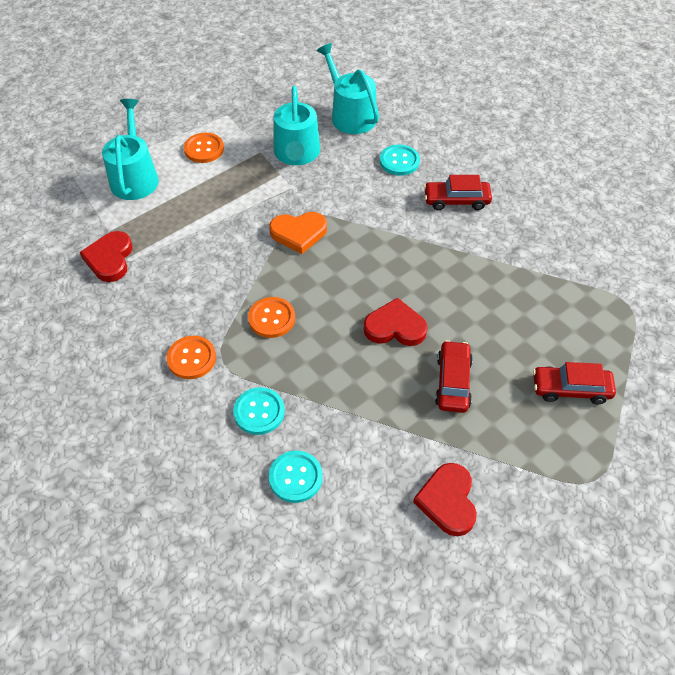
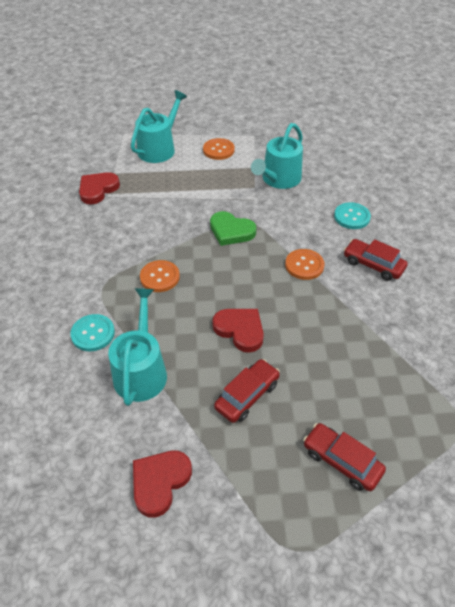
camera: 35 degrees right, 5 degrees down
(191, 358) = (86, 275): orange button -> orange button (304, 265)
(295, 477) = (73, 392): turquoise button -> none
(299, 233) = (231, 231): orange heart -> green heart
(350, 115) = (342, 170): turquoise watering can -> turquoise watering can (141, 371)

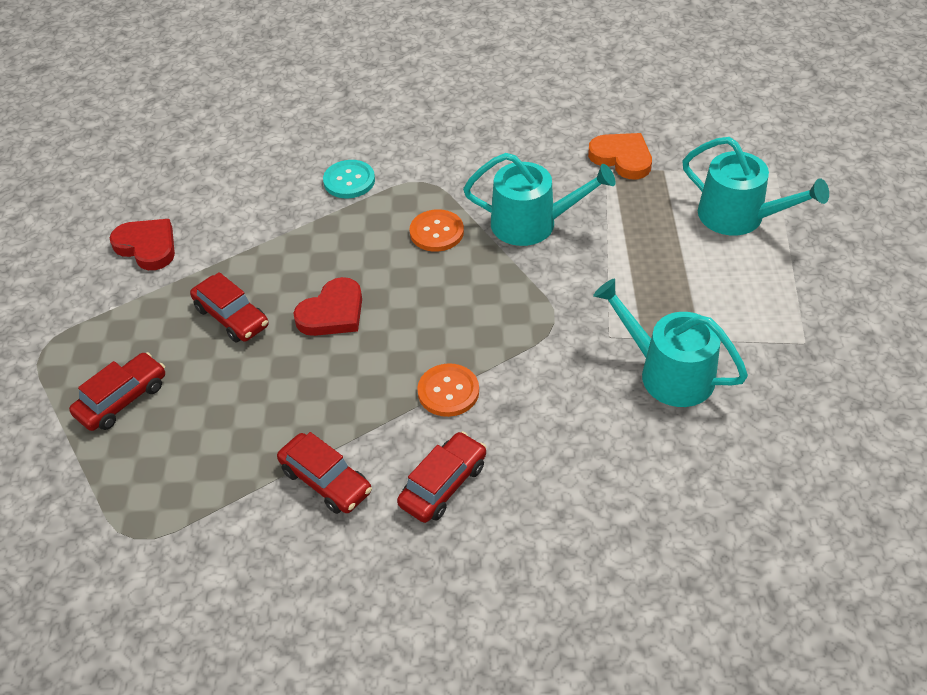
camera: 95 degrees right, 0 degrees up
(98, 189) = (622, 158): red heart -> orange heart
(141, 371) = (287, 224): turquoise watering can -> turquoise watering can (532, 223)
(218, 150) = (747, 292): orange button -> none
(231, 231) = (529, 306): green heart -> none
(352, 217) = (566, 471): turquoise button -> none
(385, 319) = (326, 481): none -> red car

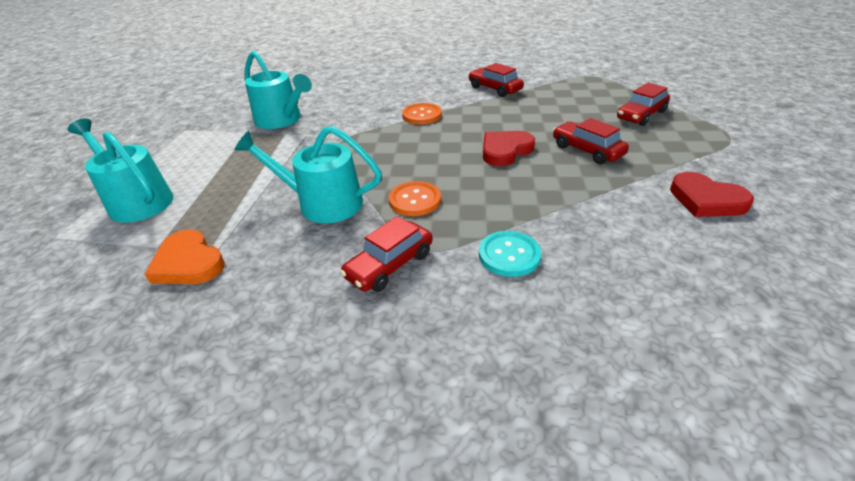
camera: 175 degrees left, 10 degrees down
(443, 484) = (430, 87): red car -> red car (389, 265)

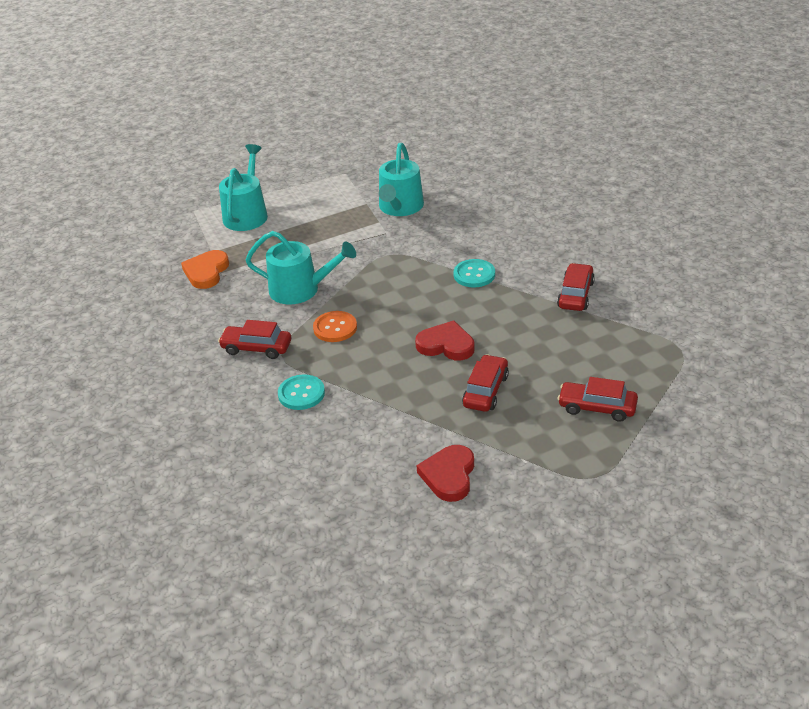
camera: 60 degrees right, 0 degrees up
(323, 203) = (300, 289): turquoise watering can -> turquoise watering can turned 120 degrees clockwise
(422, 115) = (474, 275): orange button -> turquoise button

